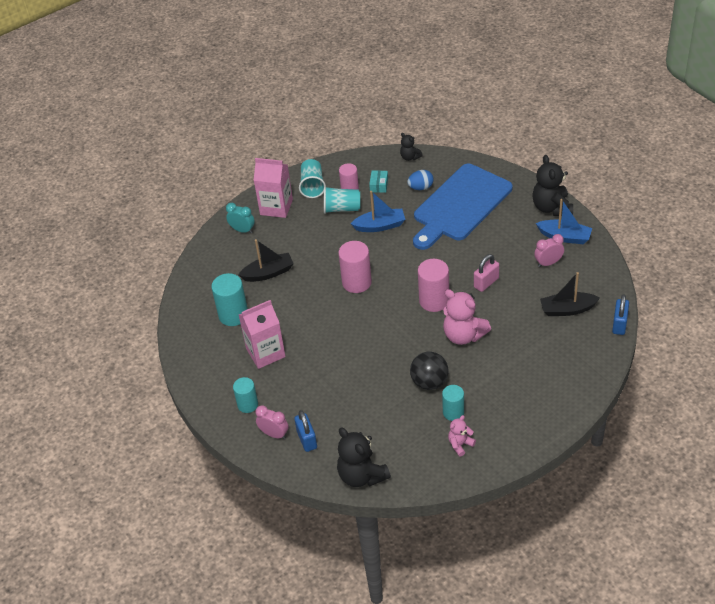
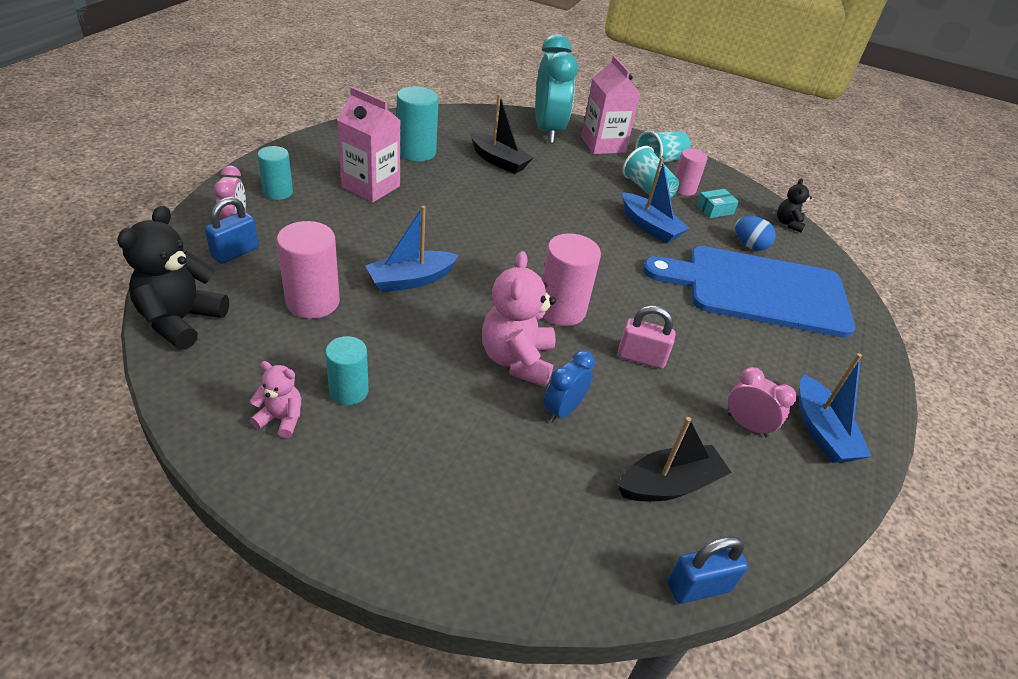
camera: 50 degrees right, 5 degrees down
(242, 230) = (548, 131): turquoise clock -> turquoise clock, size x2.02
(356, 282) = (538, 230): pink cylinder -> pink cylinder (313, 302)
(375, 360) = (411, 280): none -> blue boat
(429, 382) = (399, 346): black ball -> none
(506, 330) = (563, 410): none -> blue clock
(552, 207) = (863, 395): black teddy bear -> none
(567, 309) = (669, 484): black boat -> black boat turned 105 degrees clockwise

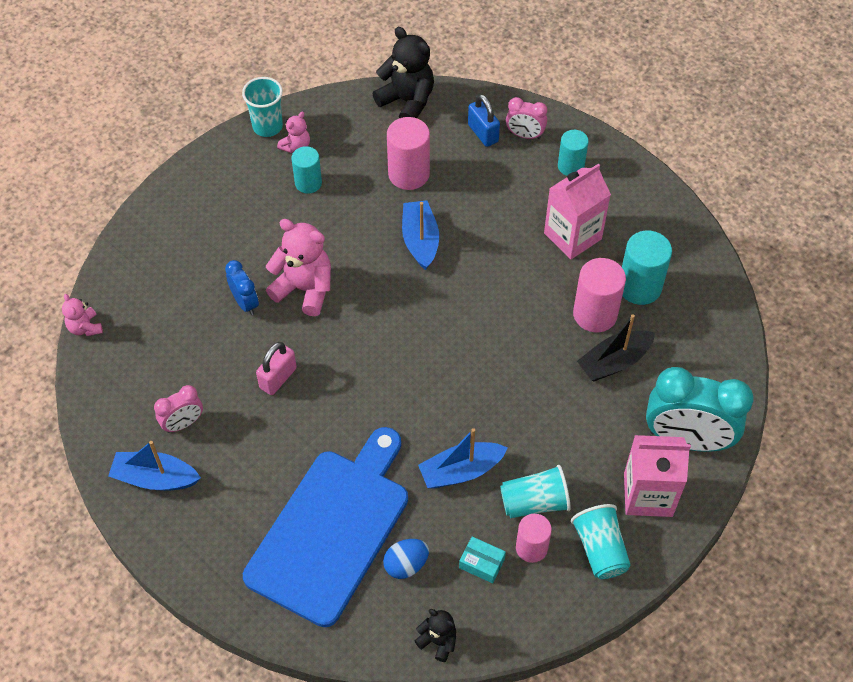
camera: 115 degrees right, 15 degrees up
(242, 463) = (267, 126): none -> turquoise cup
(561, 310) = (353, 339): pink cylinder -> pink cylinder (595, 314)
(669, 484) = (158, 344): black boat -> none
(698, 586) = (85, 327): blue padlock -> pink teddy bear
(714, 209) = (482, 563): turquoise box -> turquoise box turned 60 degrees counterclockwise

